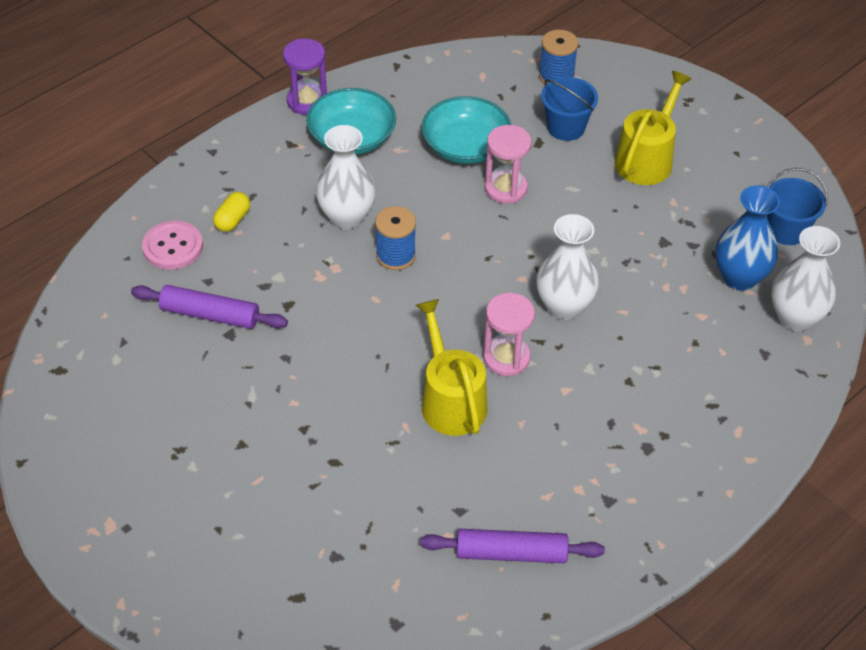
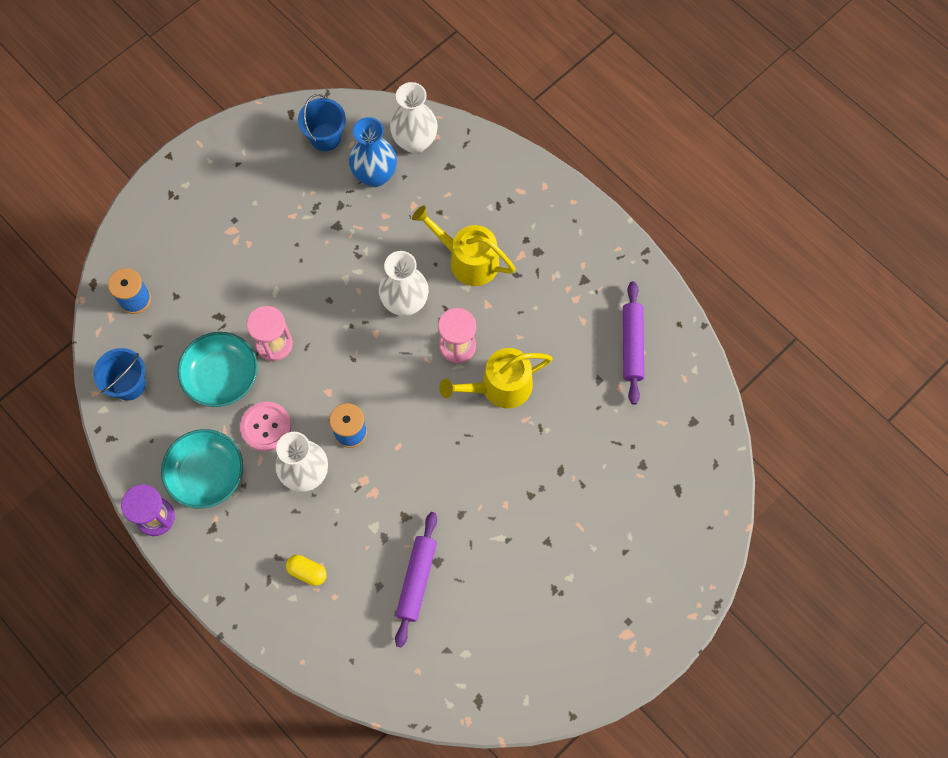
camera: 90 degrees left, 20 degrees up
(172, 247) = (339, 621): pink button -> pink button (266, 427)
(566, 127) = (201, 293): blue bucket -> blue bucket (129, 384)
(647, 159) = (242, 232): yellow watering can -> yellow watering can (468, 260)

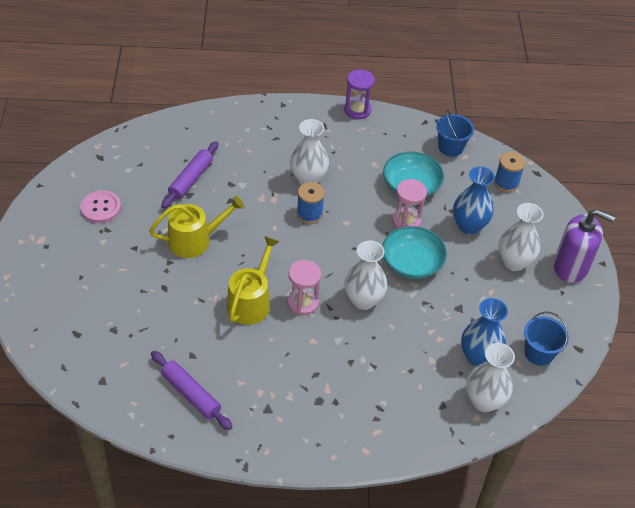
camera: 130 degrees right, 20 degrees down
(199, 176) = (570, 267): none -> purple soap dispenser
(206, 474) = (358, 142): turquoise bowl -> turquoise bowl (412, 263)
(228, 288) = (469, 226): none -> blue vase
(238, 222) = (514, 262): none -> white vase
(266, 427) = (357, 182): pink button -> pink button (101, 208)
(307, 572) = (253, 143): yellow capsule -> none
(416, 580) = (191, 179): purple rolling pin -> purple rolling pin turned 60 degrees clockwise
(468, 260) = (356, 356): yellow watering can -> yellow watering can (194, 240)

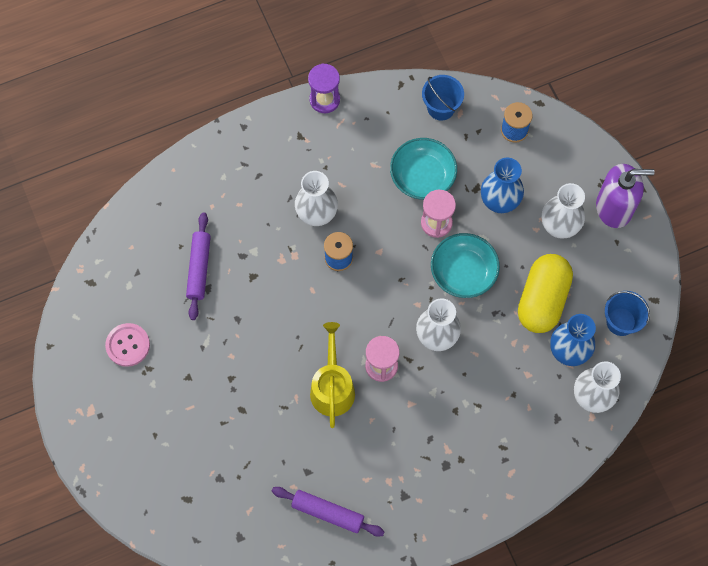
camera: 20 degrees left, 20 degrees up
(194, 240) = (242, 341): yellow watering can -> none
(473, 309) = (542, 300): none -> yellow capsule

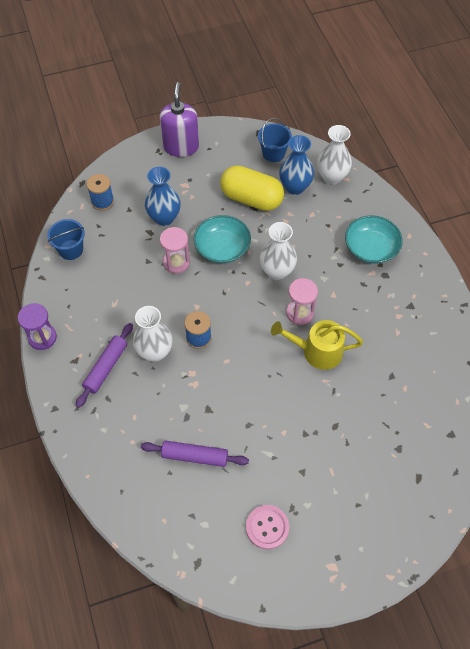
camera: 85 degrees left, 10 degrees down
(327, 513) = (427, 363): purple rolling pin -> purple rolling pin (106, 367)
(422, 176) = (132, 268): turquoise bowl -> turquoise bowl (371, 248)
(559, 226) = (191, 182): white vase -> none

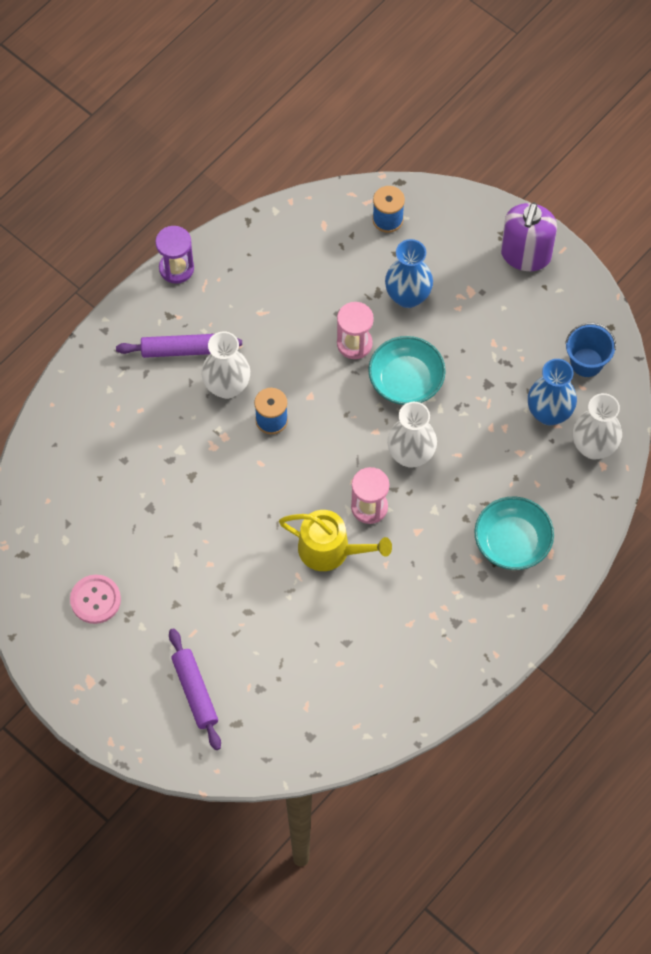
camera: 60 degrees right, 5 degrees up
(71, 250) = (301, 227): blue bucket -> none
(181, 146) = (525, 254): purple soap dispenser -> purple soap dispenser turned 135 degrees clockwise
(195, 456) = (131, 491): purple rolling pin -> purple rolling pin (195, 692)
(251, 198) = (498, 374): yellow capsule -> none
(317, 351) = (330, 550): yellow watering can -> yellow watering can turned 135 degrees clockwise

